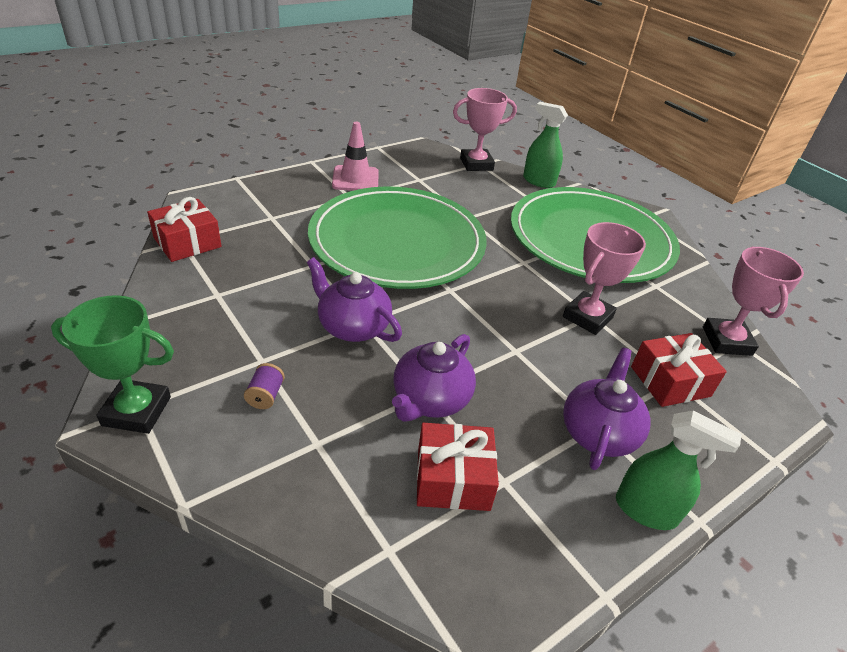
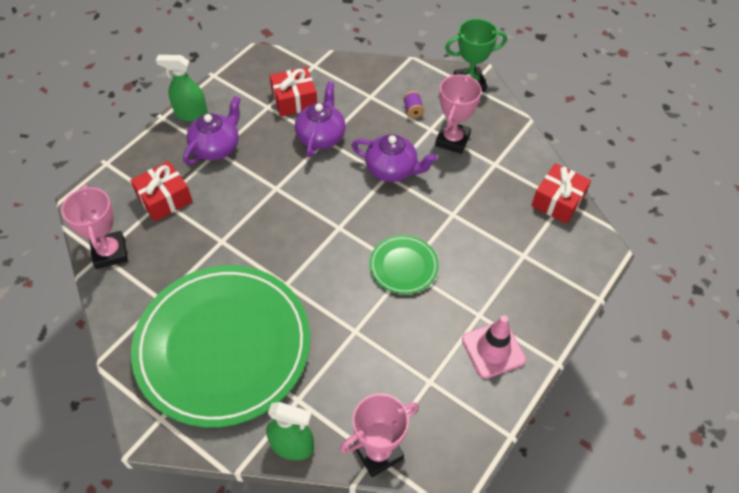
camera: 165 degrees right, 15 degrees up
(397, 242) = (403, 266): green plate -> green plate, size x0.42
(587, 317) = (224, 238): pink trophy -> pink trophy (452, 140)
(598, 433) = (216, 147): purple teapot -> purple teapot turned 150 degrees counterclockwise

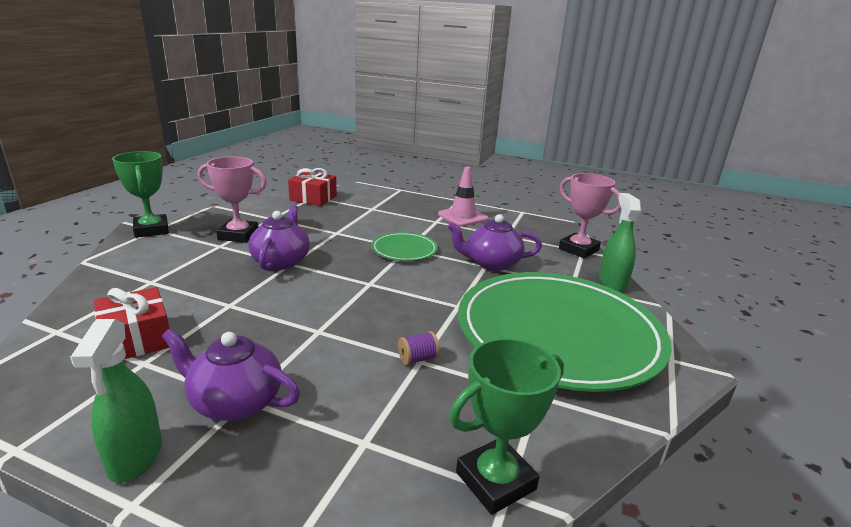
camera: 105 degrees left, 30 degrees down
(110, 252) = (495, 480): pink trophy -> green trophy
(164, 199) = (359, 439): red gift -> none
(321, 136) = (222, 308): purple teapot -> purple teapot (491, 263)
(413, 110) = (187, 255): purple spool -> purple spool (418, 359)

